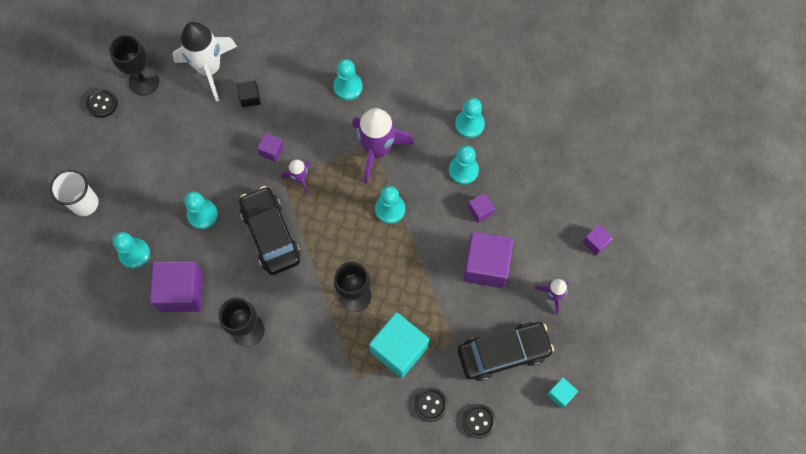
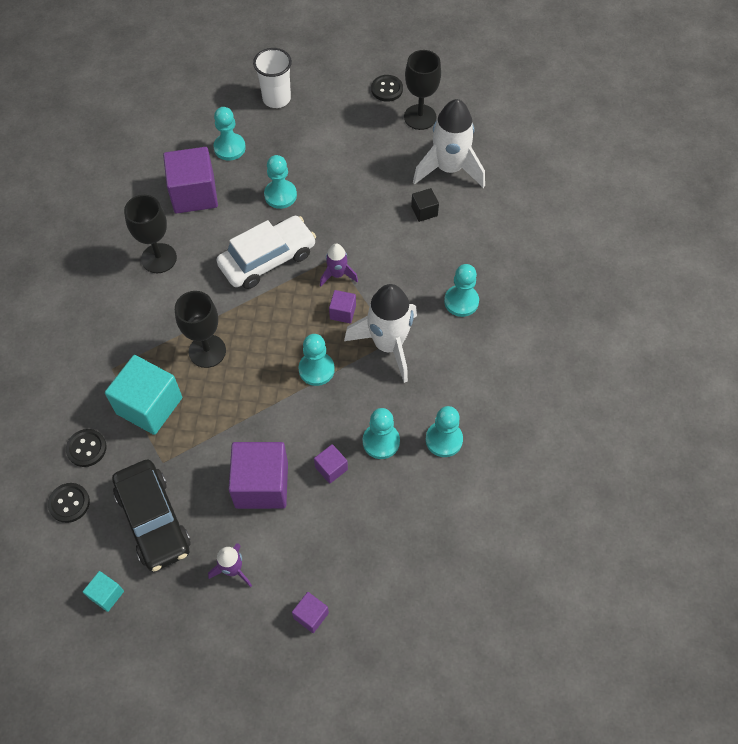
camera: 80 degrees right, 10 degrees down
(271, 151) = (365, 242): purple cube -> purple cube (343, 312)
(271, 234) = (268, 259): black car -> white car
(377, 150) = (388, 345): purple rocket -> white rocket

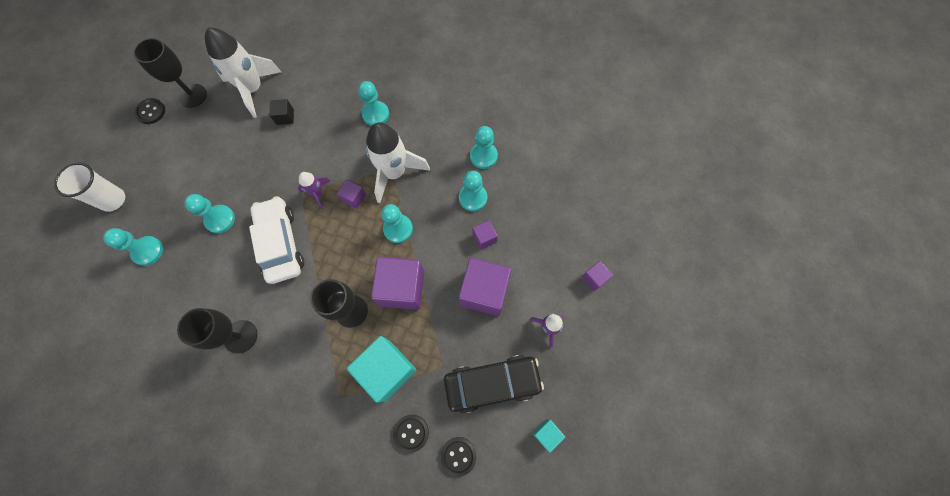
camera: 75 degrees left, 10 degrees up
(194, 194) = (184, 292): purple cube -> purple cube (402, 288)

